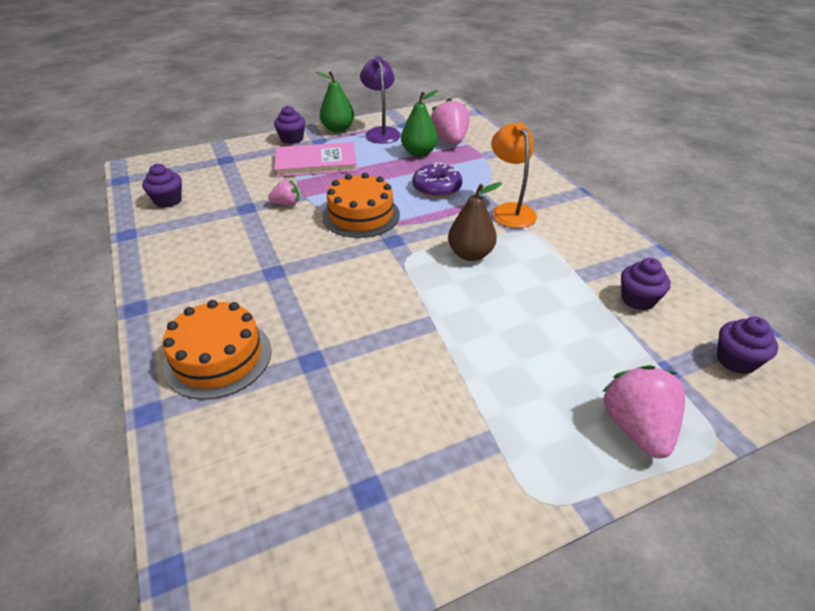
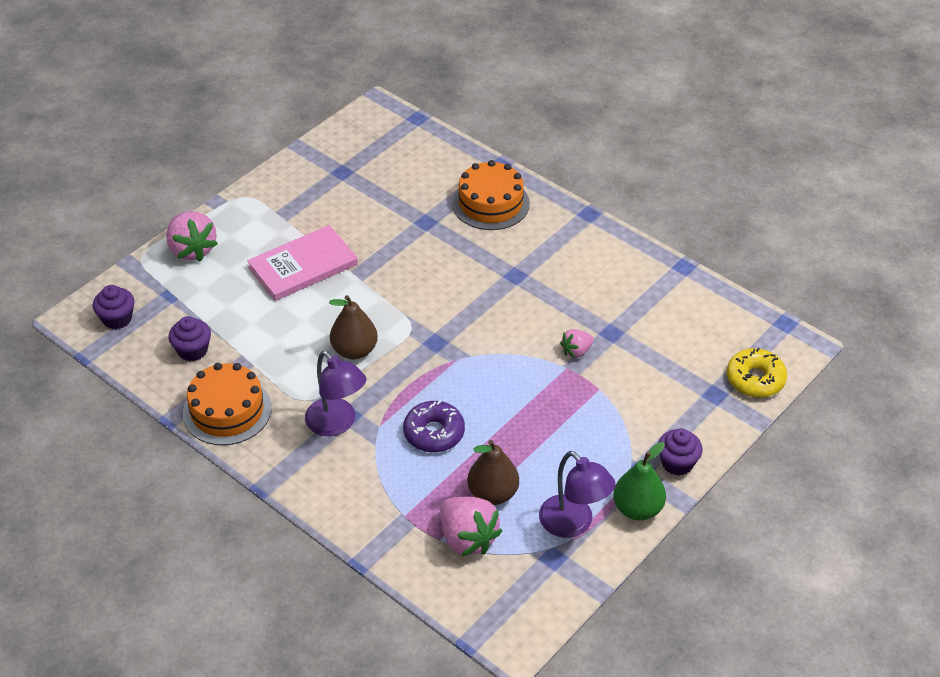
camera: 155 degrees right, 5 degrees up
(168, 201) = (698, 314): purple cupcake -> none
(189, 159) = (755, 379): none -> yellow donut
(316, 162) = (604, 427): pink book -> pink book (303, 266)
(361, 215) = (488, 363): orange cake -> orange cake (227, 410)
(419, 153) = (493, 493): green pear -> brown pear
(510, 210) = (337, 424): orange lamp -> purple lamp

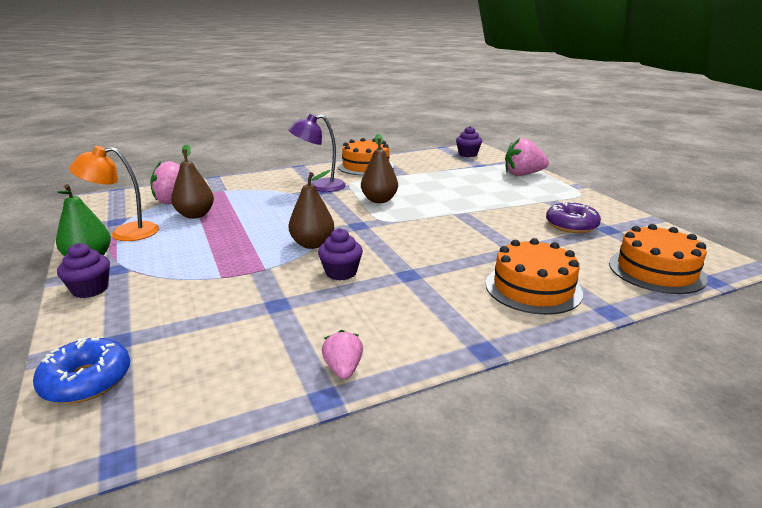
camera: 115 degrees right, 20 degrees down
(192, 350) = (424, 165): purple cupcake -> purple cupcake (341, 272)
(303, 266) = (484, 199): pink book -> none
(417, 144) = (656, 270): none -> orange cake
(434, 433) = (272, 209): purple donut -> purple donut (571, 225)
(500, 358) = (312, 244): none -> brown pear
(573, 524) = (125, 233): purple lamp -> orange lamp
(576, 351) = (277, 278): pink strawberry -> pink strawberry (343, 369)
(755, 379) = (86, 380): yellow donut -> blue donut

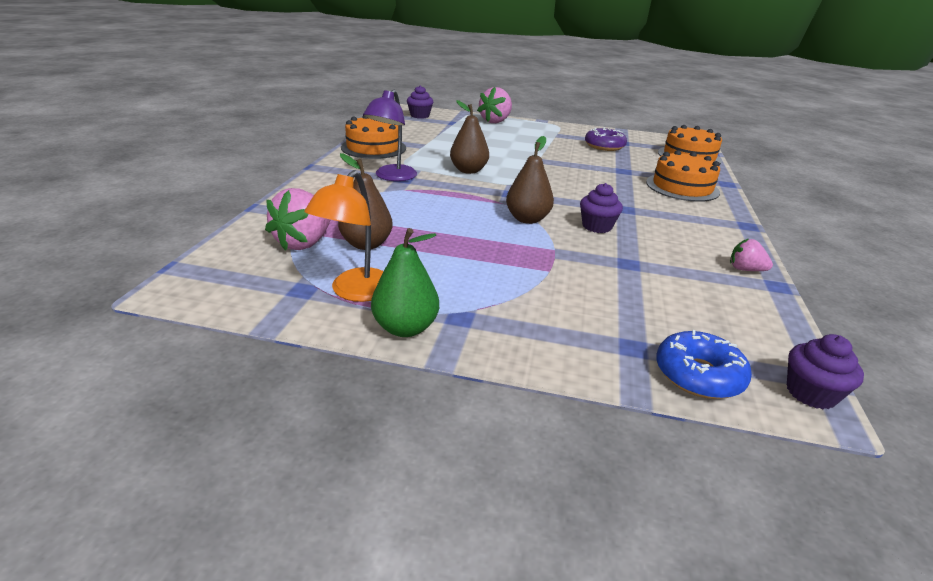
camera: 55 degrees left, 5 degrees up
(90, 289) = (498, 341): purple cupcake -> purple cupcake (811, 393)

